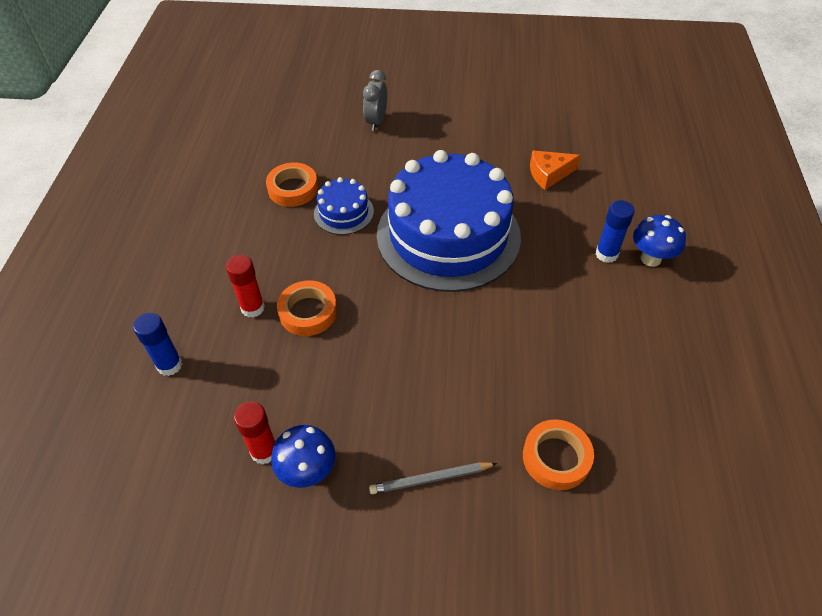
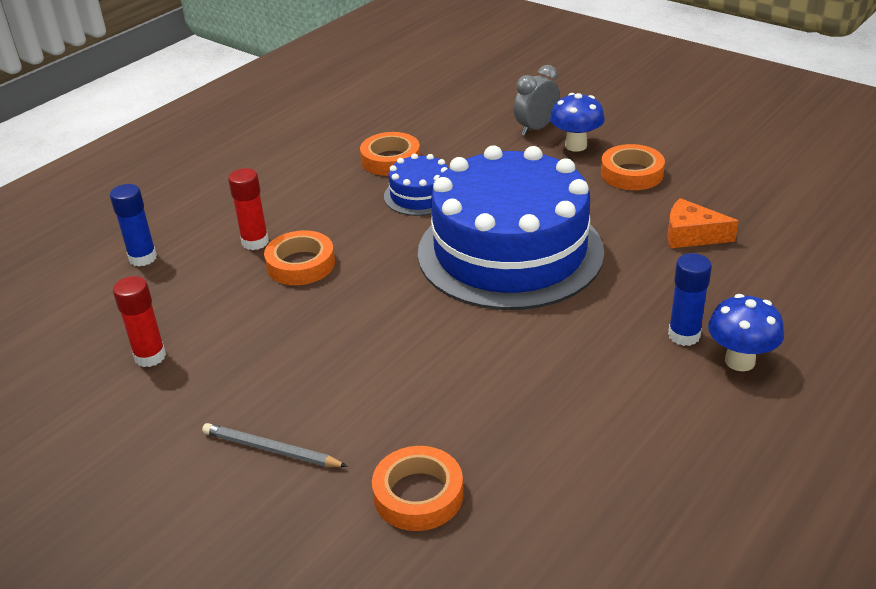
camera: 35 degrees right, 15 degrees down
(308, 472) = (169, 389): blue mushroom -> blue mushroom (576, 146)
(472, 138) = (631, 173): none -> orange tape

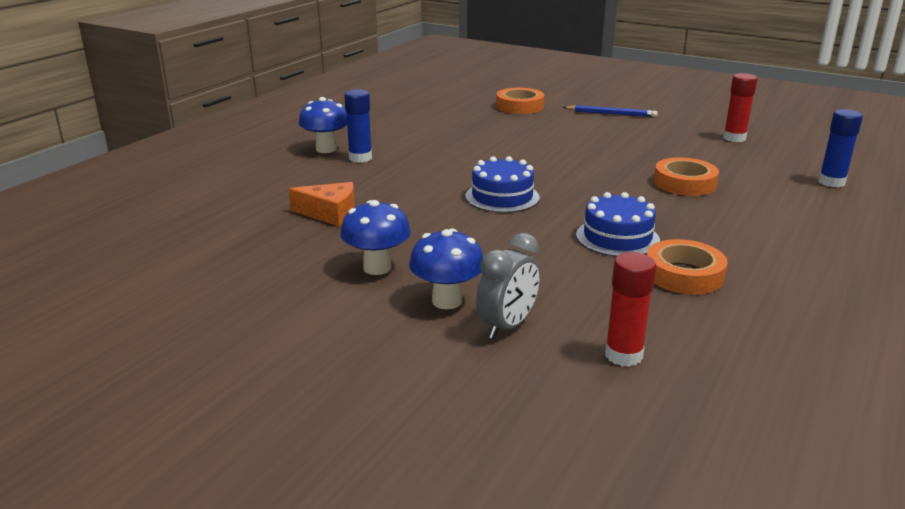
camera: 170 degrees right, 10 degrees down
(255, 242) = (746, 195): red glue stick -> red glue stick (623, 355)
(271, 450) = (611, 114): grey pencil -> blue pencil
(510, 251) = (502, 197): blue cake -> blue cake, size x0.43
(631, 173) = (377, 268): orange tape -> blue mushroom

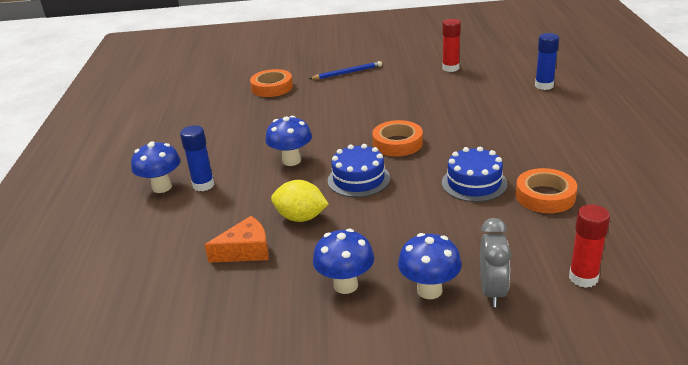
camera: 30 degrees left, 5 degrees up
(408, 207) = (301, 217): none -> yellow lemon
(459, 164) = (291, 161): none -> blue mushroom
(684, 183) = (463, 119): orange tape -> orange tape (397, 143)

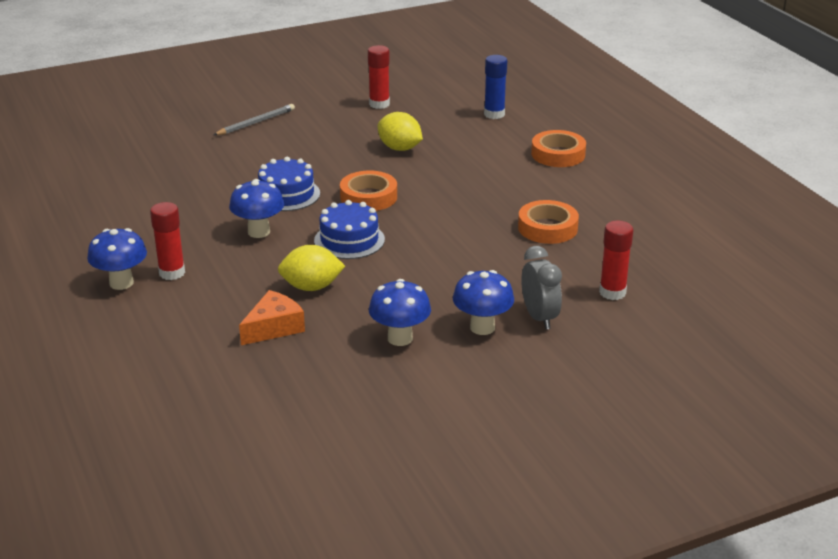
camera: 25 degrees left, 0 degrees up
(203, 185) = (172, 273): blue glue stick -> red glue stick
(272, 87) = (170, 151): orange tape -> orange tape (558, 154)
(347, 73) = (256, 122): blue pencil -> grey pencil
(447, 105) = (399, 148): none -> yellow lemon
(474, 183) = (473, 226): blue cake -> blue cake (287, 194)

